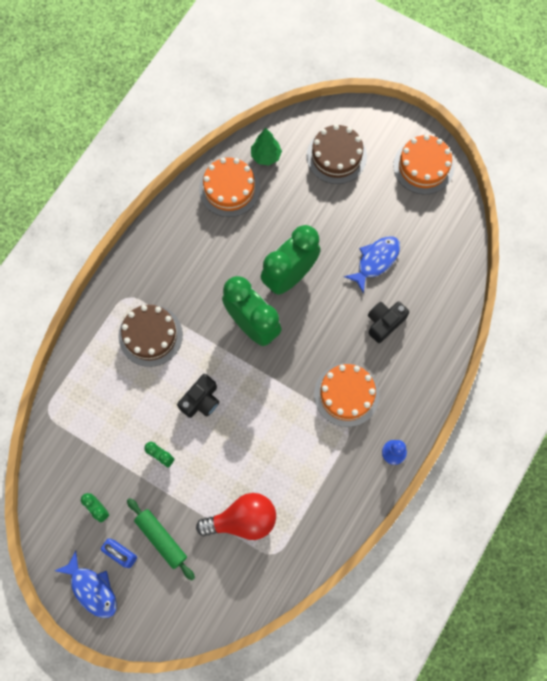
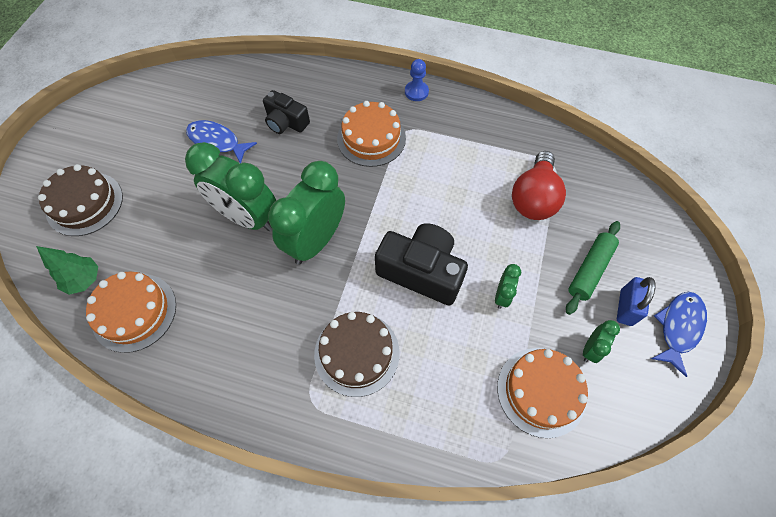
camera: 105 degrees left, 10 degrees down
(201, 400) = (421, 271): black camera -> black camera, size x1.64
(243, 520) = (533, 198): red light bulb -> red light bulb turned 135 degrees counterclockwise
(423, 166) = (98, 121): orange cake -> orange cake (541, 391)

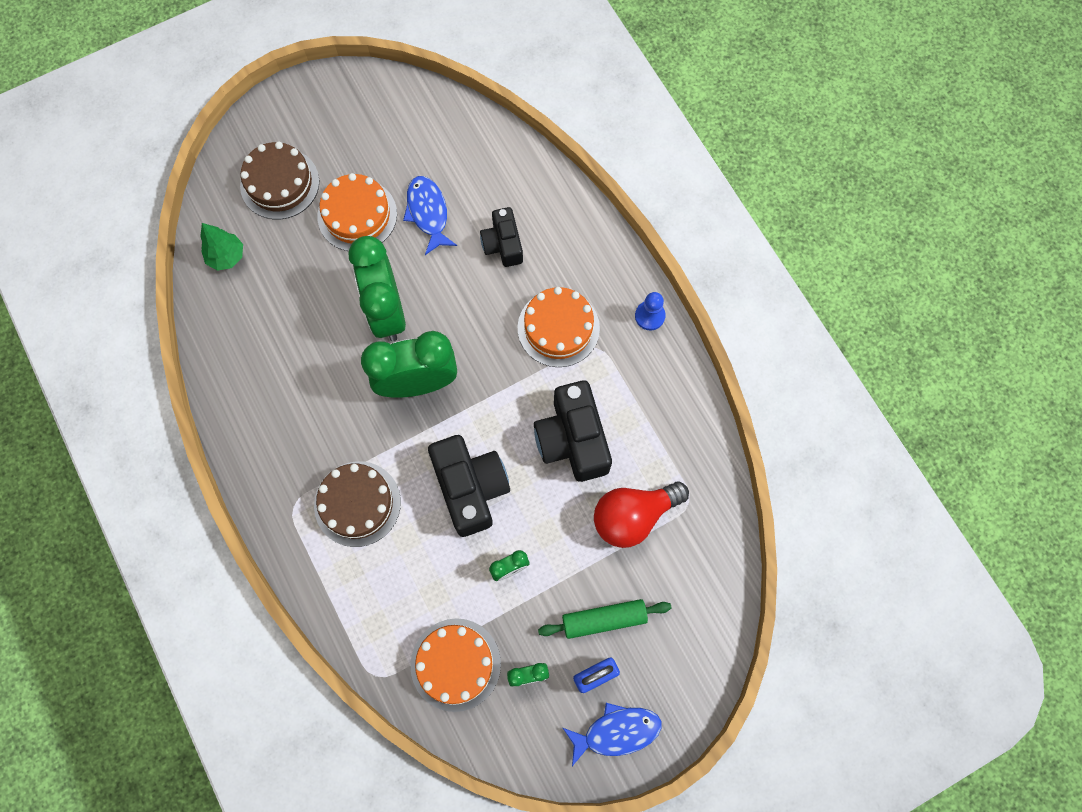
camera: 45 degrees right, 10 degrees up
(134, 312) = (238, 318): orange cake -> orange cake (357, 215)
(450, 188) = (572, 439): none -> black camera

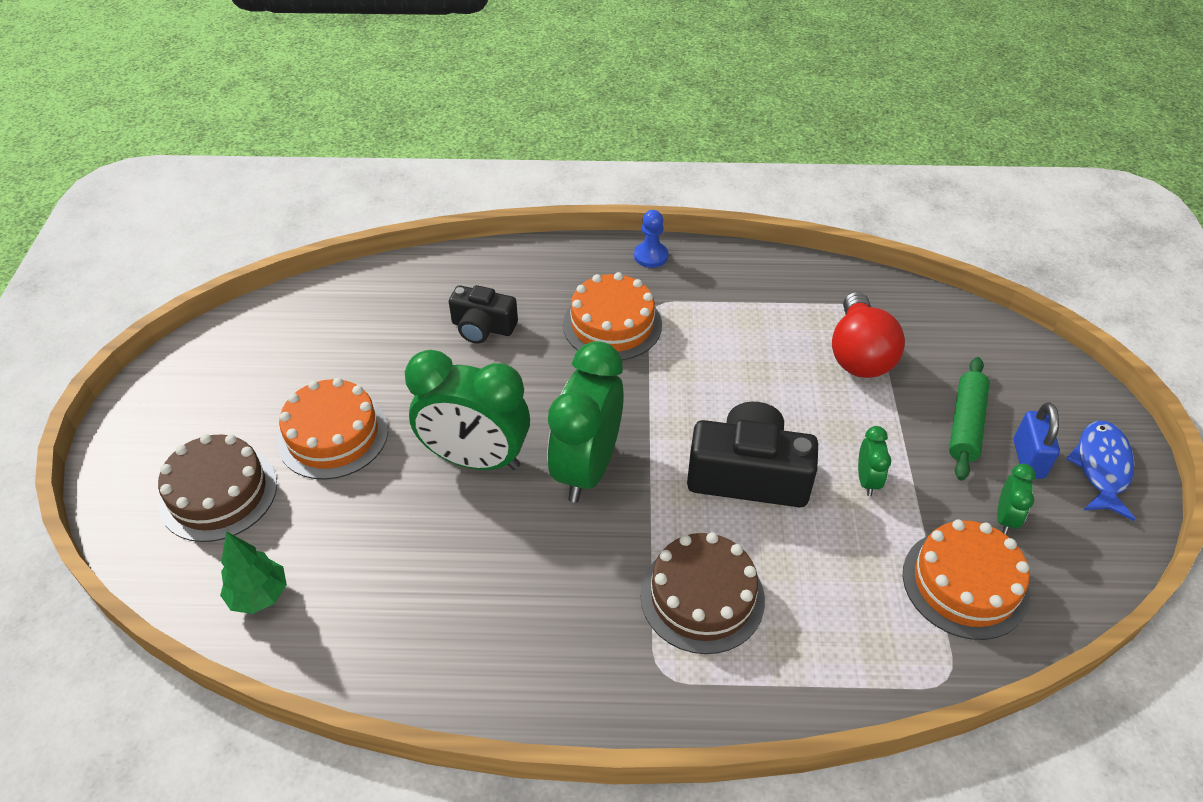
camera: 60 degrees left, 25 degrees down
(428, 213) = (391, 372): blue fish -> none
(572, 439) = (745, 365): black camera -> none

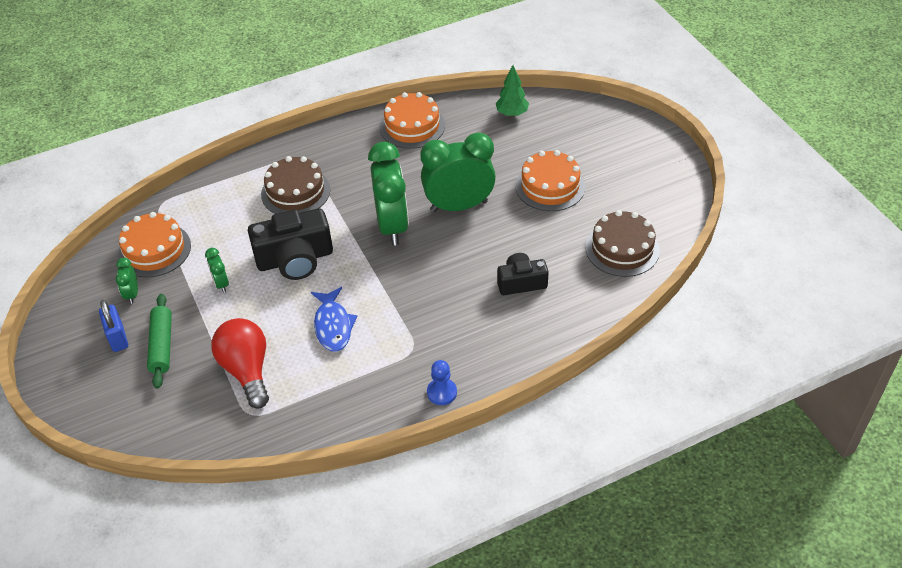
camera: 155 degrees right, 0 degrees up
(218, 493) = (579, 140): brown cake -> brown cake (622, 249)
(612, 324) = (434, 321): orange cake -> orange cake (412, 126)
(1101, 468) = (68, 351): blue fish -> blue fish (333, 325)

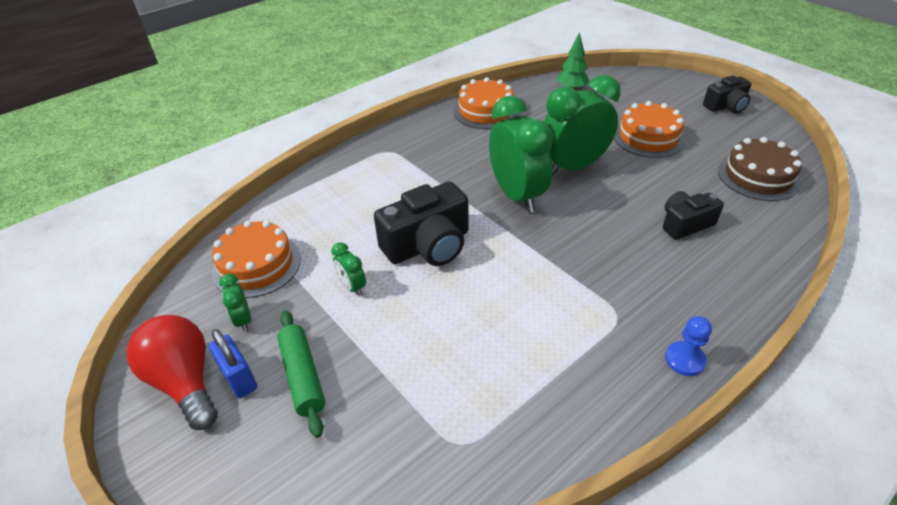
camera: 15 degrees left, 5 degrees down
(247, 370) = (429, 384): red light bulb -> red light bulb (185, 381)
(295, 192) = (397, 182): brown cake -> none
(333, 325) = (509, 308): blue fish -> none
(653, 163) = (726, 106): none -> black camera

